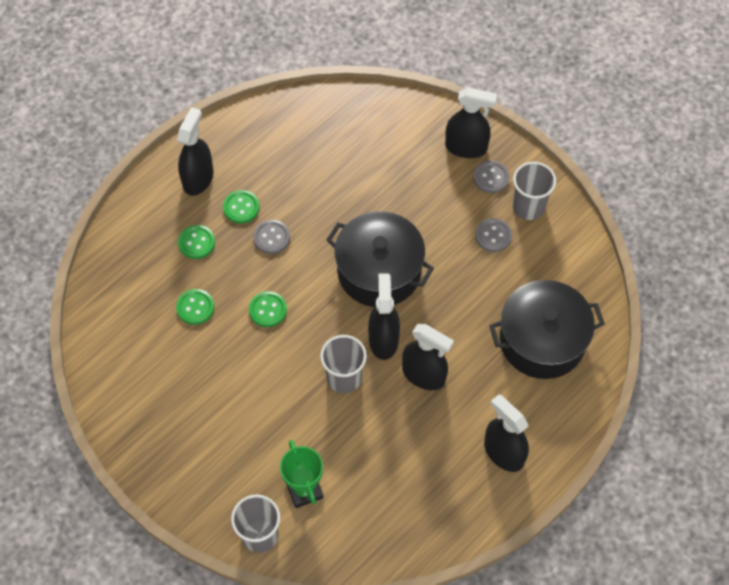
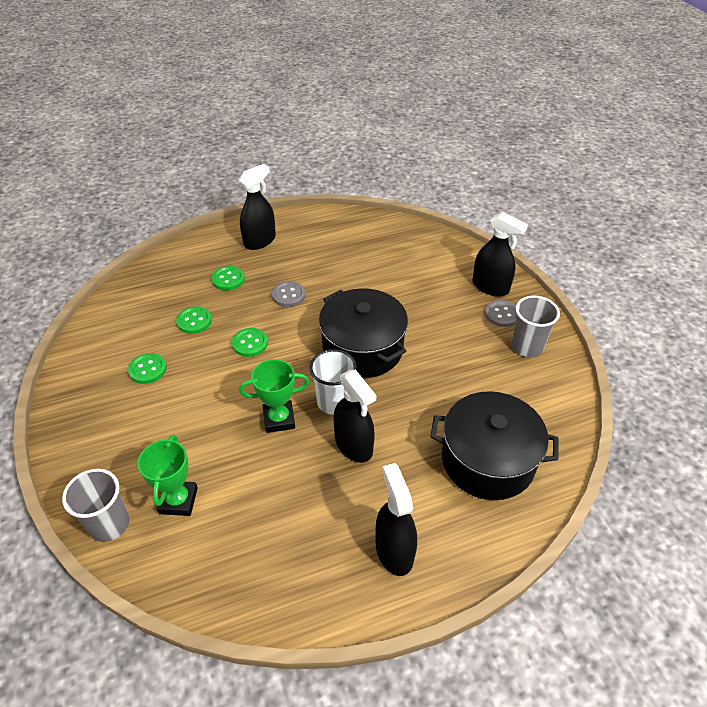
camera: 25 degrees right, 15 degrees down
(241, 207) = (279, 268): green button -> green button (148, 369)
(344, 378) = (279, 419): grey cup -> green trophy
(383, 339) = (334, 402): black spray bottle -> white cup
(493, 236) = (482, 357): grey button -> none

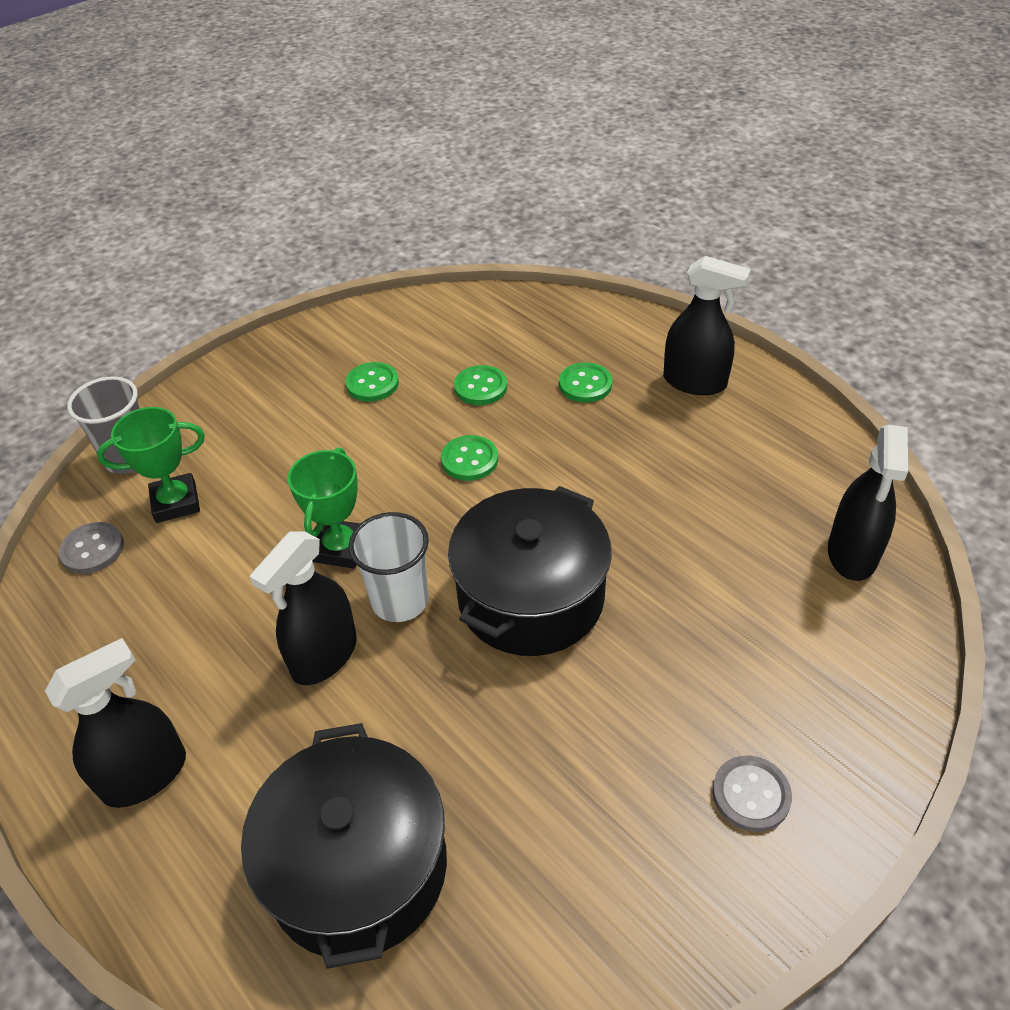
camera: 70 degrees right, 0 degrees up
(279, 419) = (341, 548): green trophy -> green trophy turned 45 degrees clockwise
(288, 295) = (595, 462): grey button -> grey button (92, 549)
(490, 287) = (821, 750): black spray bottle -> black spray bottle (852, 554)
(527, 346) = (684, 868): grey cup -> none

